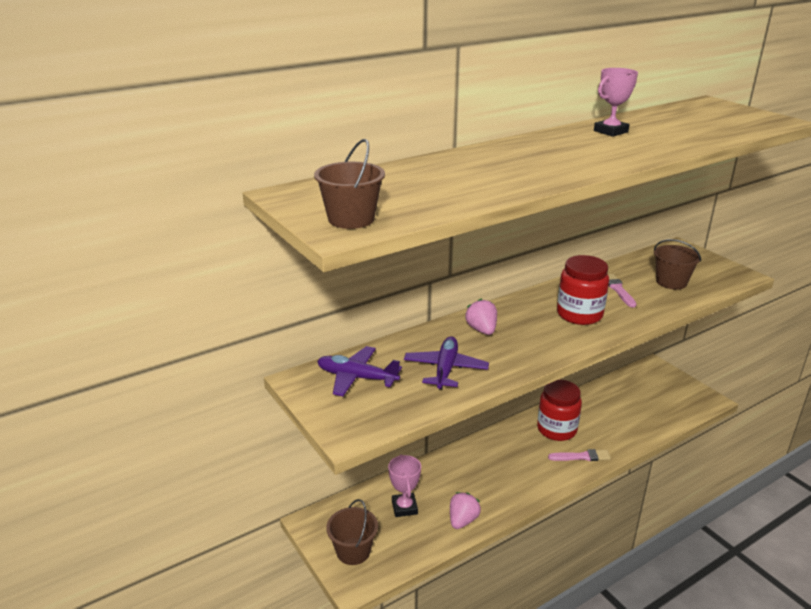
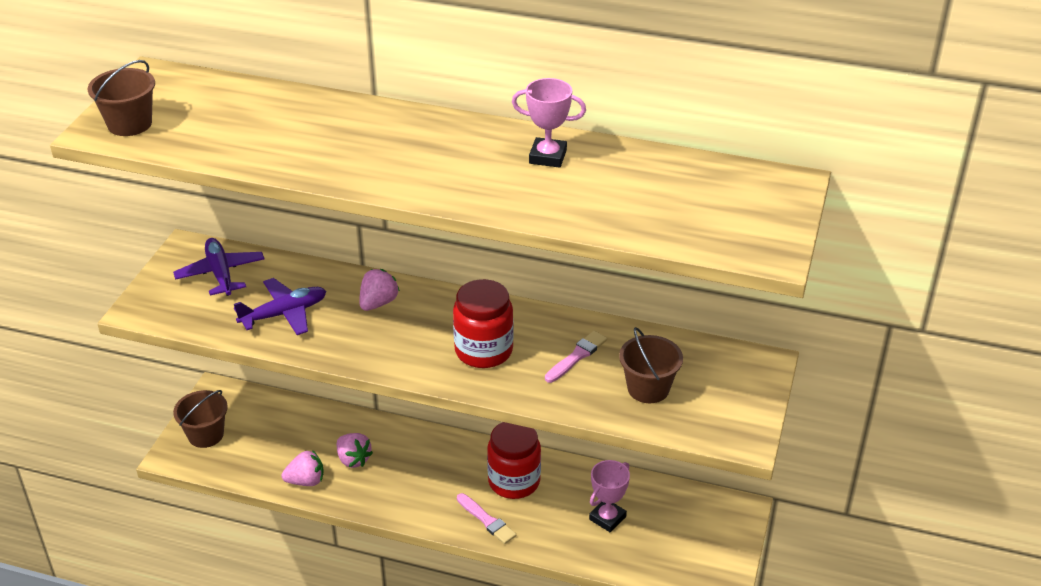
camera: 50 degrees right, 10 degrees up
(404, 507) = (287, 435): pink trophy -> pink trophy (607, 518)
(465, 487) = (353, 459): none -> pink strawberry

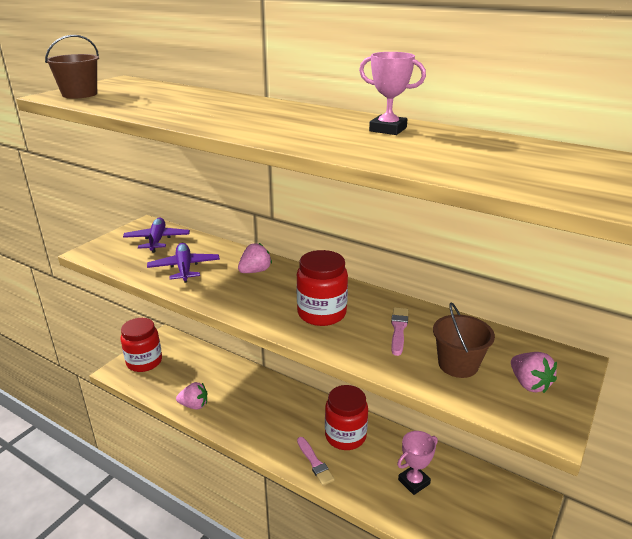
camera: 15 degrees right, 10 degrees down
(205, 435) = (144, 362): brown bucket -> red jar
(284, 314) = (184, 268): purple plane -> purple plane turned 90 degrees counterclockwise
(353, 459) = (233, 396): pink strawberry -> pink strawberry (529, 384)
(576, 356) = (398, 329): pink brush -> pink brush turned 45 degrees counterclockwise

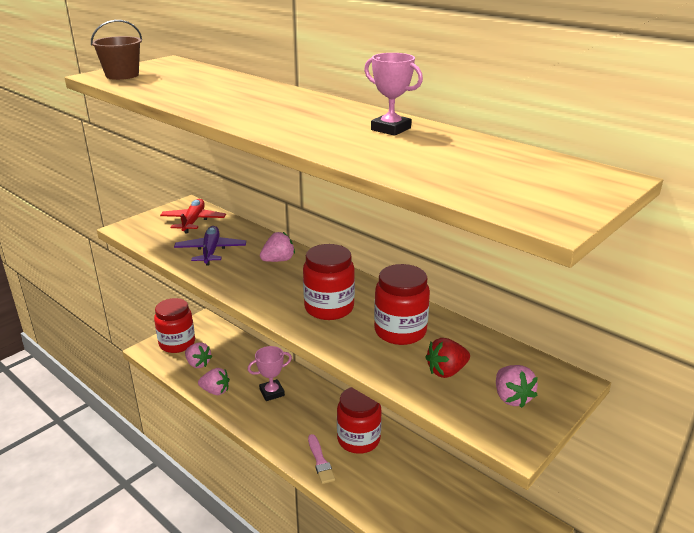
camera: 10 degrees right, 0 degrees up
(157, 240) = (193, 221): purple plane -> red plane
(170, 380) = (198, 364): none -> pink strawberry
(398, 329) = (400, 331): pink brush -> red jar
(414, 482) = (416, 493): pink trophy -> pink trophy (272, 392)
(458, 364) = (446, 371): brown bucket -> red strawberry

